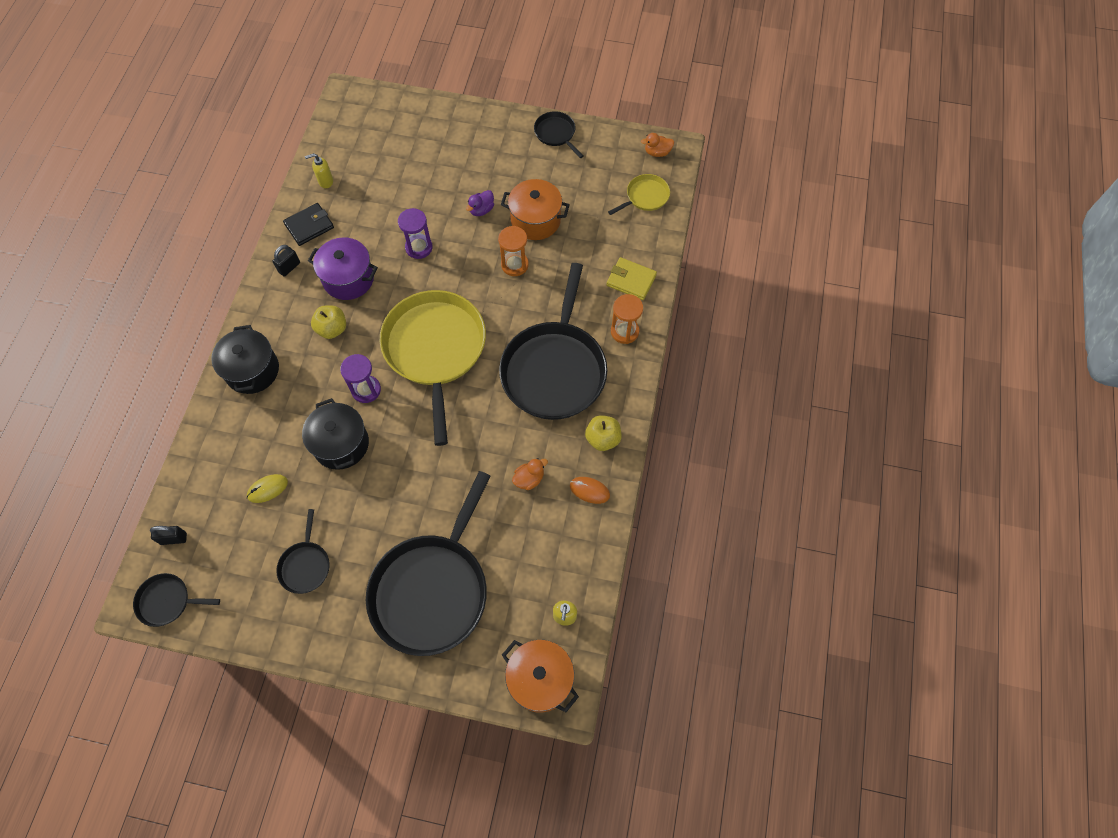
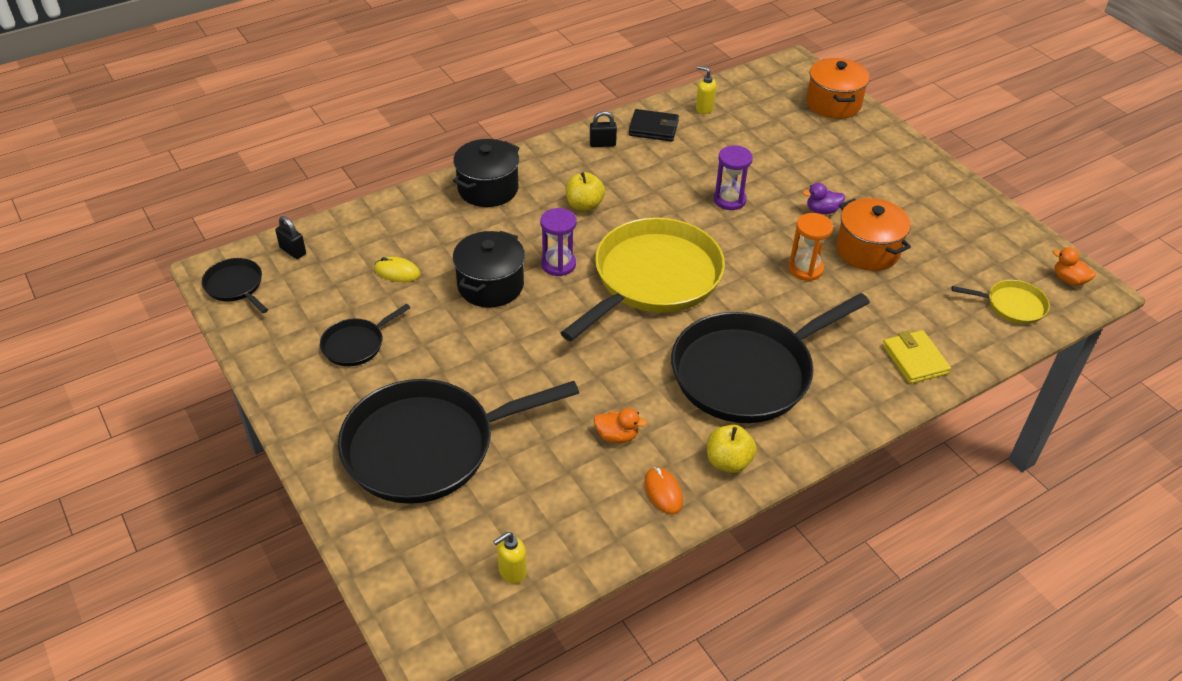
camera: 45 degrees right, 20 degrees down
(348, 279) = (641, 182): purple pot -> none
(540, 679) = (426, 601): orange pot -> orange pot (833, 104)
(556, 133) = (968, 201): black pan -> none
(624, 331) = (858, 394): orange hourglass -> none

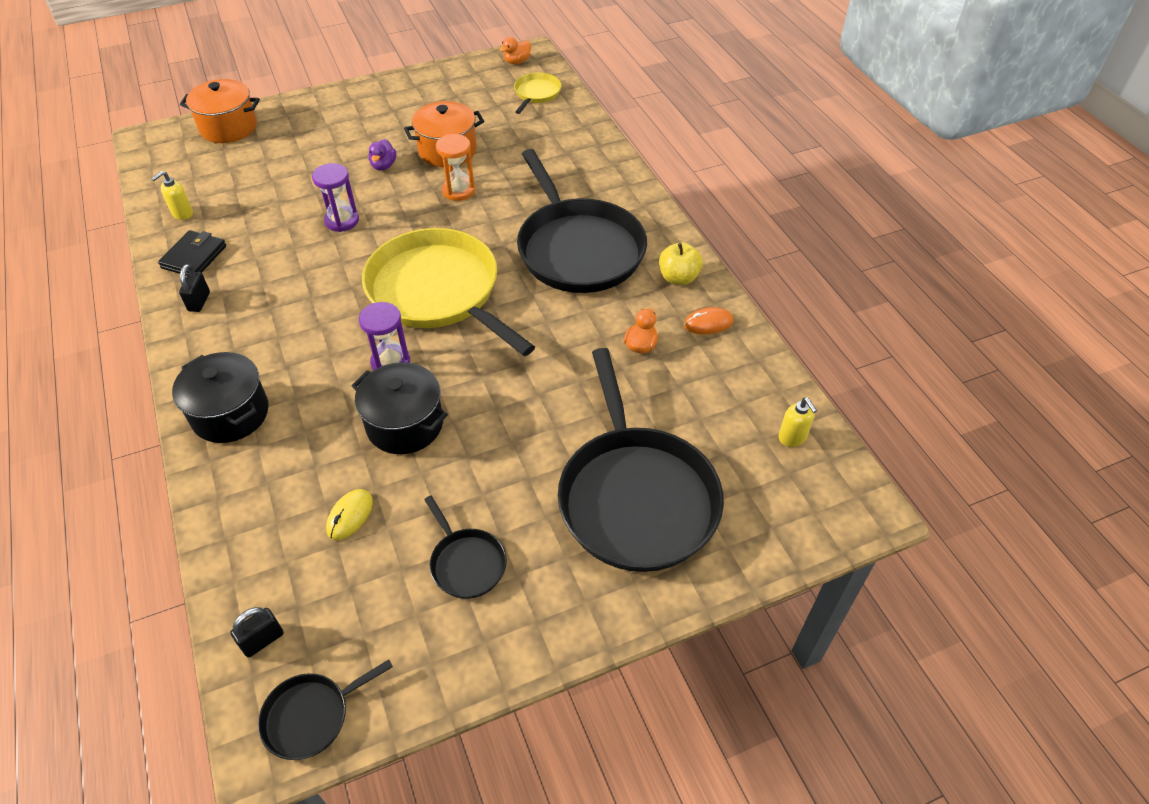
camera: 80 degrees left, 5 degrees up
(584, 205) = (301, 330): yellow apple -> none
(915, 359) = (583, 154): yellow wallet -> none

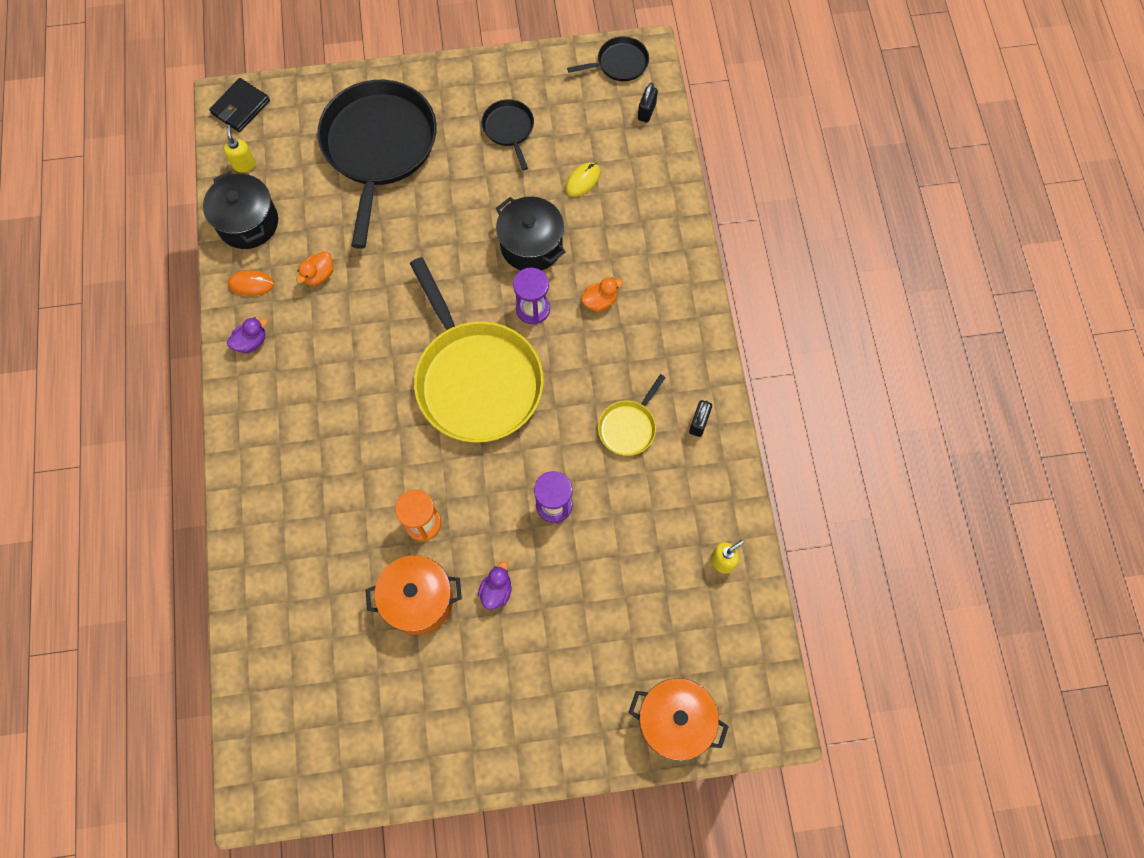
camera: 165 degrees left, 20 degrees up
(194, 257) = (706, 487): black wallet -> black wallet (240, 107)
(230, 414) = (668, 288): black pot -> black pot (248, 223)
(262, 640) = (646, 111): black padlock -> black padlock turned 45 degrees counterclockwise
(517, 61) = (279, 782): orange duck -> orange duck (599, 301)
(536, 93) = (278, 694): yellow pan -> yellow pan (628, 427)
(578, 249) = (328, 402): black pan -> none
(678, 278) = (251, 342): yellow apple -> purple duck

